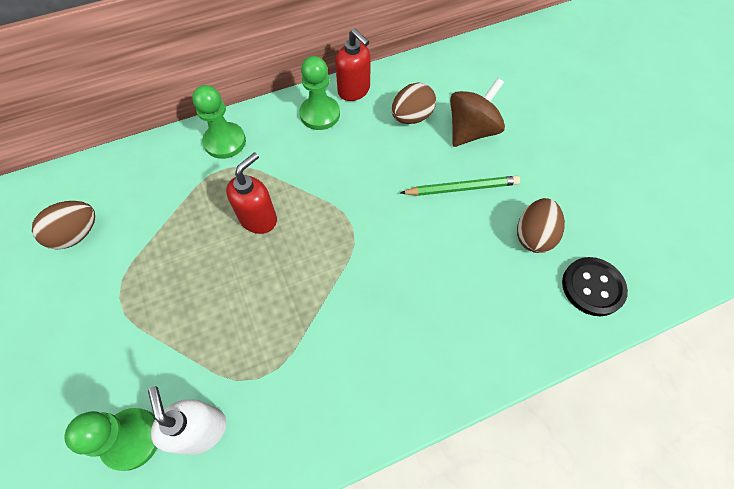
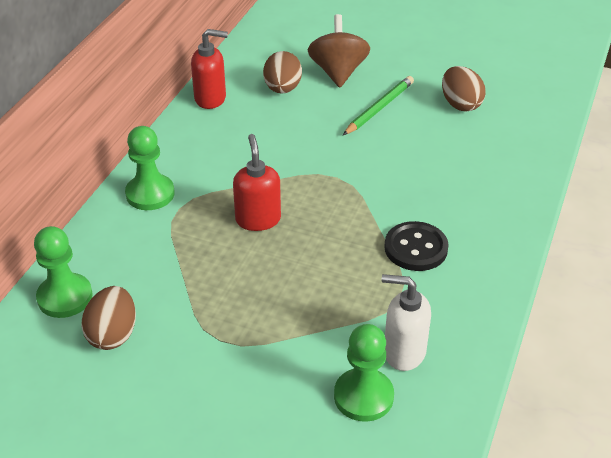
camera: 45 degrees left, 20 degrees down
(320, 114) = (205, 129): green pawn -> green pawn (65, 297)
(592, 287) = (528, 108): black button -> black button (416, 248)

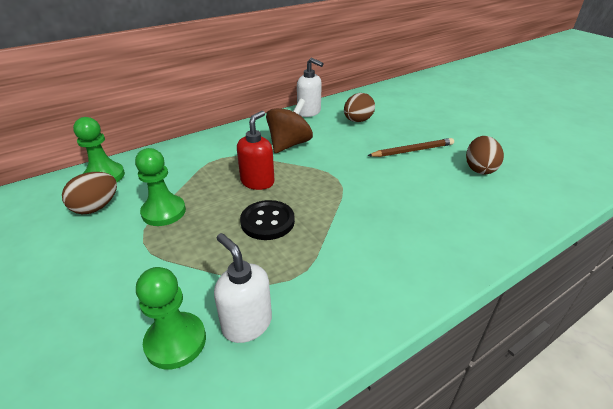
camera: 35 degrees right, 5 degrees down
(150, 194) = (216, 144): green pawn -> green pawn (164, 212)
(211, 98) = (309, 112): red soap dispenser -> white soap dispenser
(338, 72) = (404, 123): brown spinning top -> brown spinning top (289, 144)
(379, 108) = (412, 150): green pencil -> brown pencil
(416, 248) = (344, 248): black button -> black button (267, 221)

